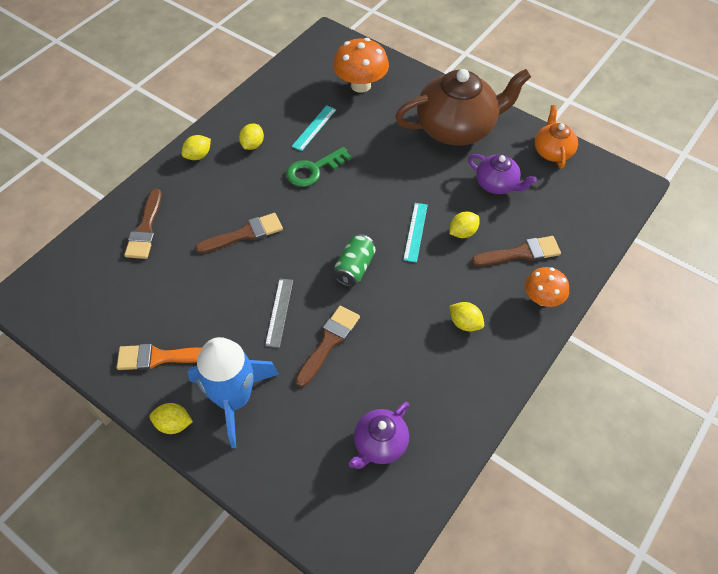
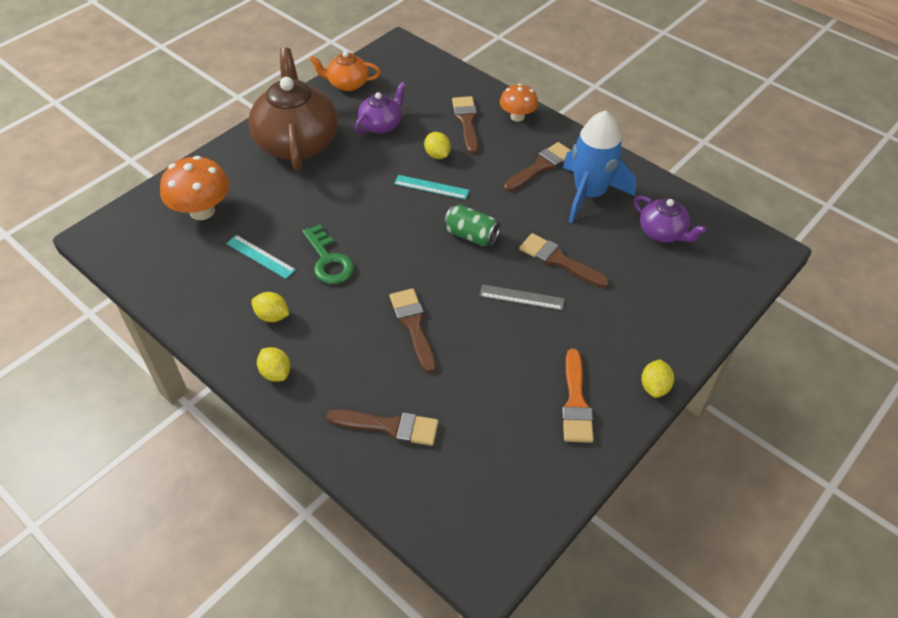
camera: 85 degrees left, 5 degrees down
(234, 399) = (623, 336): blue rocket -> blue rocket (589, 194)
(465, 323) = (540, 166): yellow lemon -> brown brush

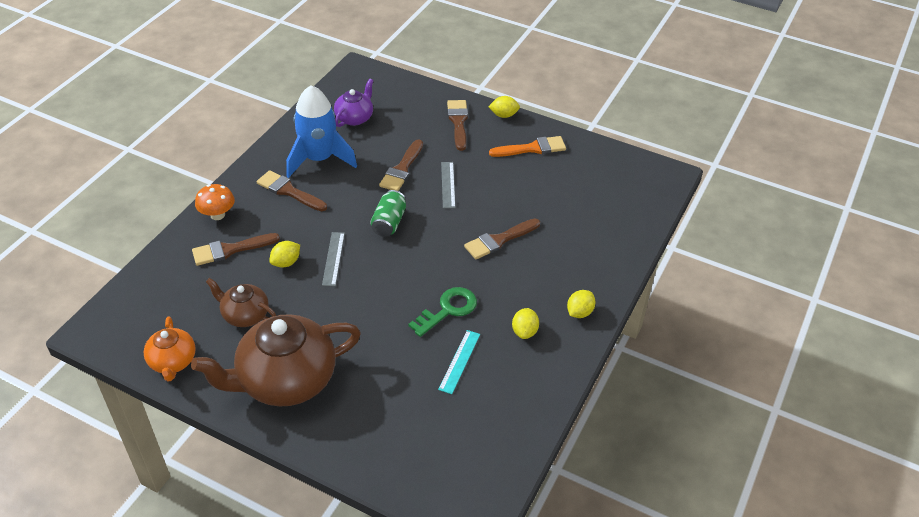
camera: 105 degrees left, 5 degrees down
(202, 211) = (413, 431): orange mushroom -> none
(381, 125) = (245, 315): purple teapot -> brown teapot
(390, 426) = (595, 235): brown brush -> brown brush (458, 122)
(431, 187) = (333, 258): turquoise ruler -> grey ruler

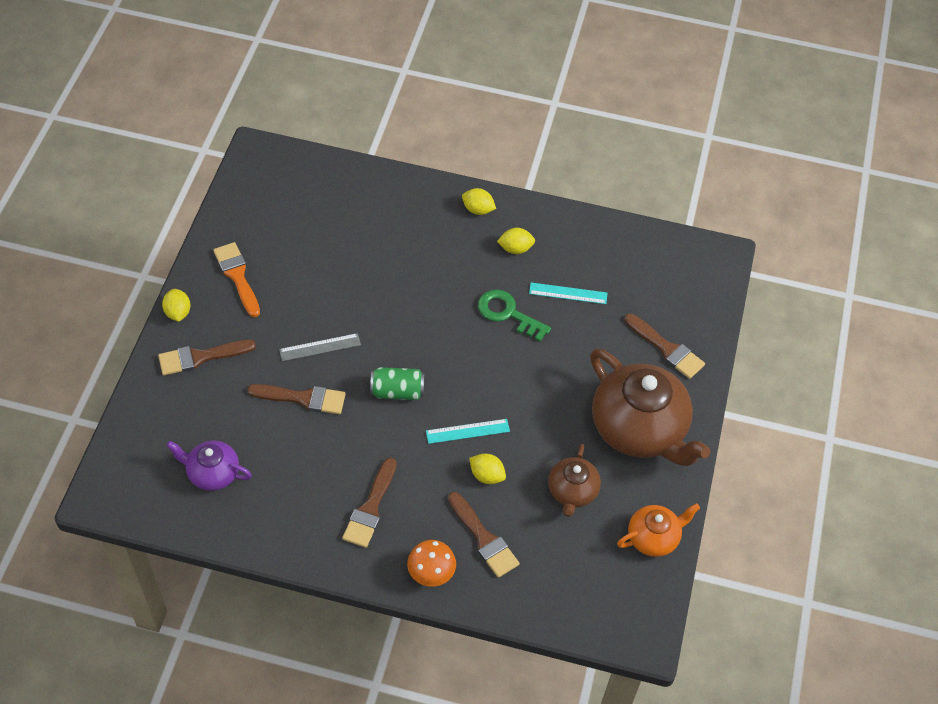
camera: 105 degrees left, 10 degrees up
(319, 159) = (304, 491): blue rocket -> none
(333, 258) = (467, 431): grey ruler -> turquoise ruler
(499, 240) = (398, 286): brown brush -> brown brush (666, 349)

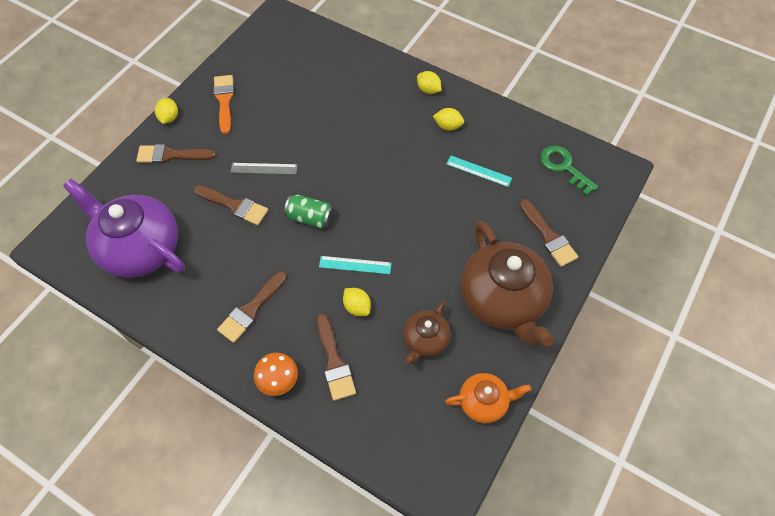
camera: 20 degrees right, 5 degrees up
(212, 473) = (140, 248): purple teapot -> purple teapot, size x1.94
(508, 313) = (423, 176): green key -> green key (564, 167)

